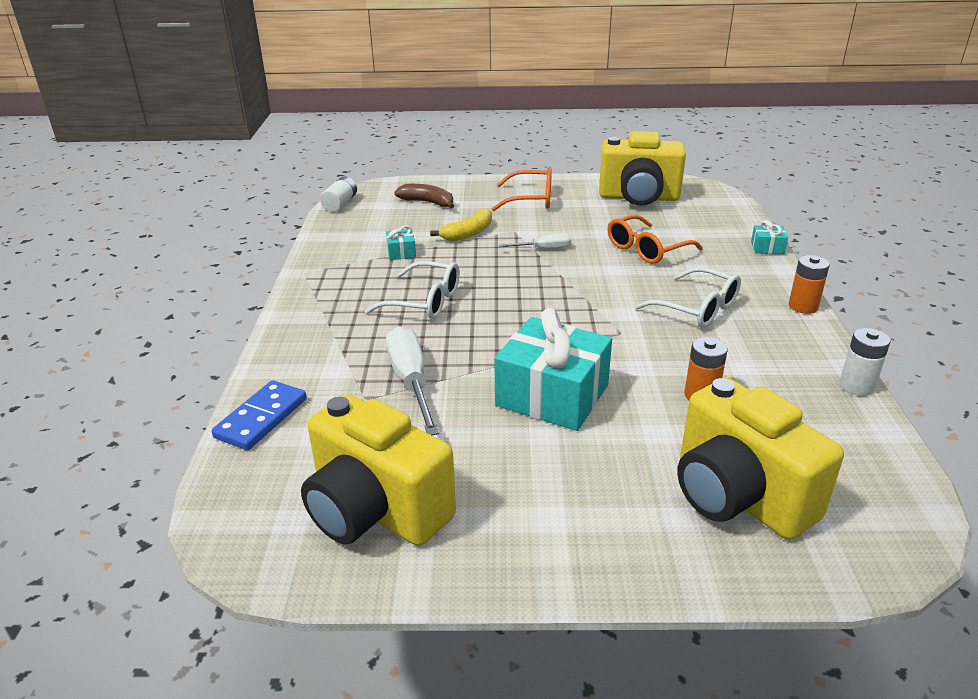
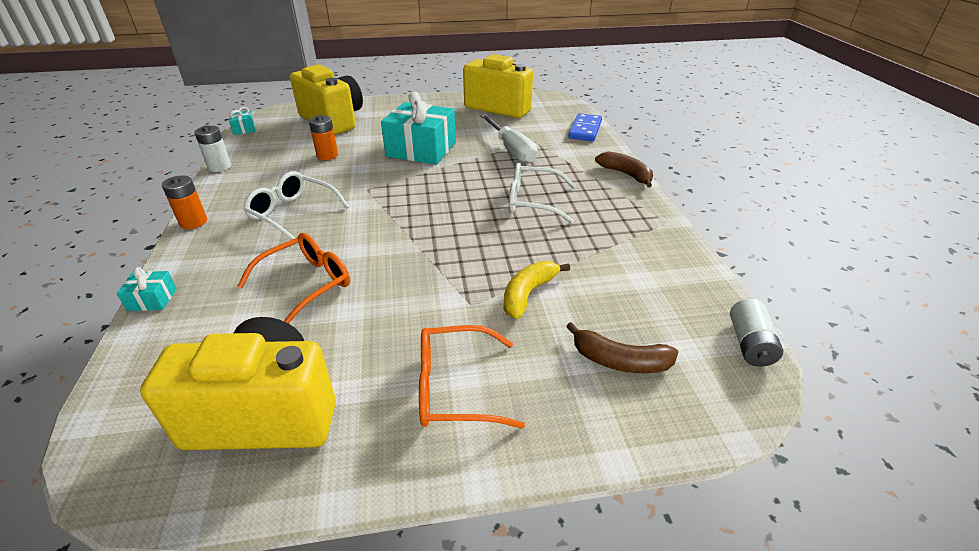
camera: 170 degrees right, 5 degrees up
(286, 327) = (626, 174): none -> brown banana
(401, 252) = (590, 255): turquoise gift -> turquoise gift (244, 129)
(544, 249) = (430, 274): white screwdriver -> none

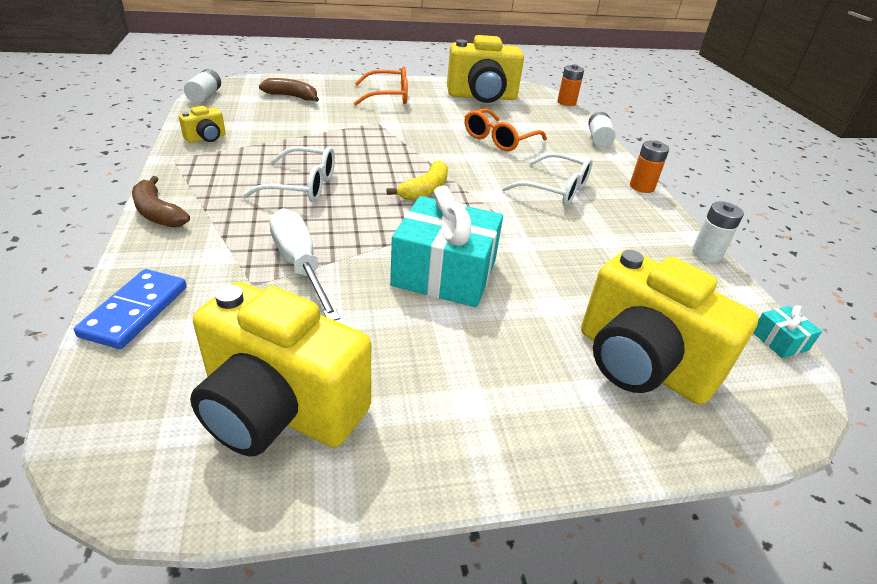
camera: 175 degrees right, 0 degrees up
(152, 299) = (598, 139): turquoise gift -> white battery
(327, 155) = (580, 267): orange battery -> orange battery (566, 102)
(528, 294) = (335, 124): yellow banana -> yellow banana (425, 189)
(662, 252) = (206, 138): none -> yellow camera

